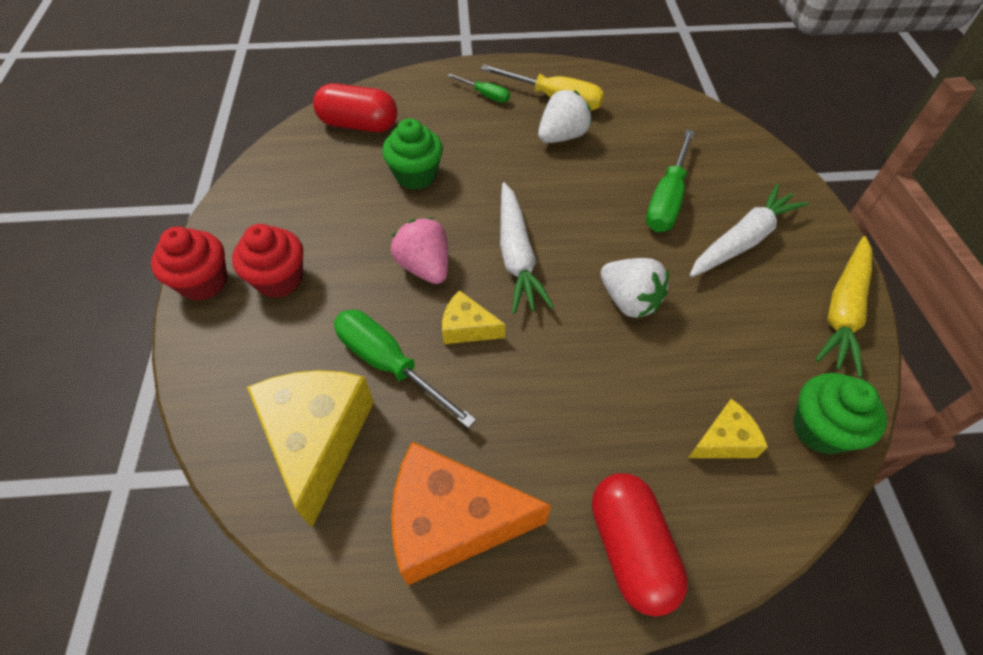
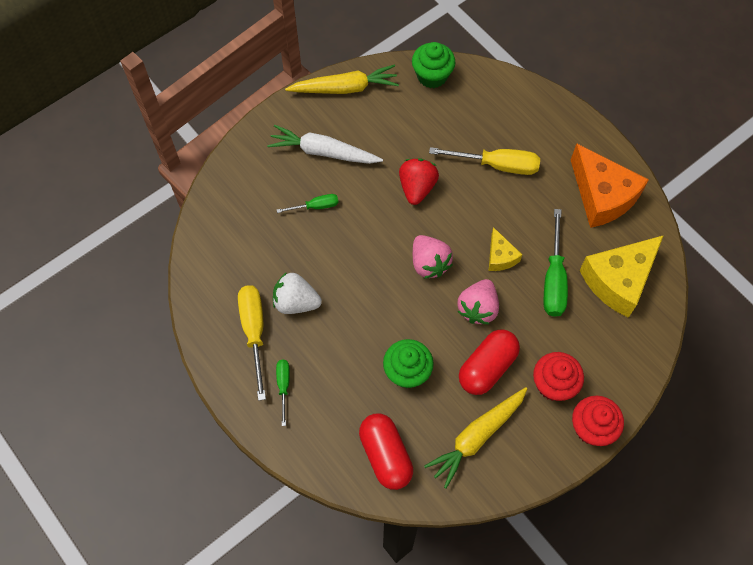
camera: 125 degrees left, 10 degrees up
(303, 189) = (476, 437): none -> yellow carrot
(517, 256) = (429, 263): white carrot -> pink strawberry
(604, 412) = (497, 165): none -> yellow screwdriver
(629, 301) = (417, 188): white strawberry -> red strawberry
(631, 549) = (553, 123): red capsule -> red capsule (487, 367)
(667, 199) = (315, 206): green screwdriver -> green screwdriver, size x0.55
(724, 440) = (470, 110): yellow cheese -> none

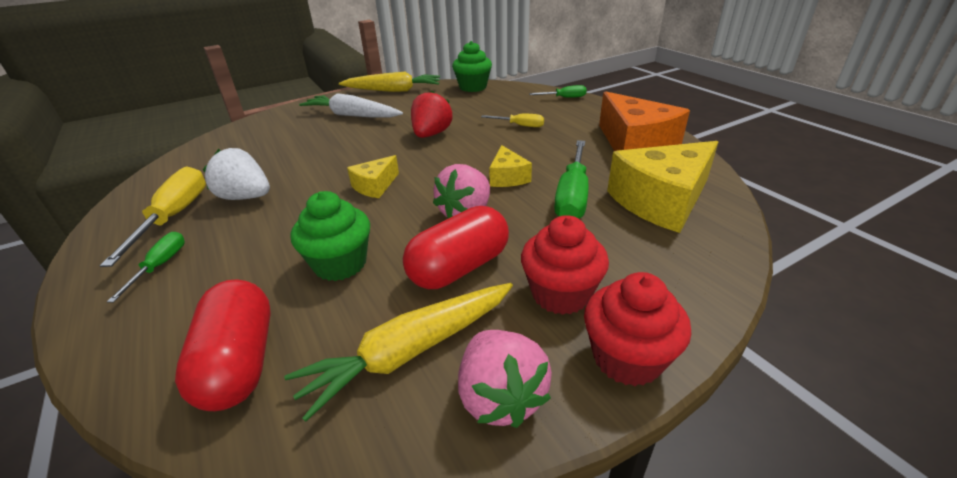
camera: 10 degrees right, 30 degrees down
(315, 206) = (321, 141): green screwdriver -> green screwdriver (564, 98)
(396, 278) = (375, 186): none -> yellow cheese
(429, 263) = (420, 178): pink strawberry -> pink strawberry (500, 397)
(497, 165) = (520, 126): yellow screwdriver -> yellow screwdriver, size x0.55

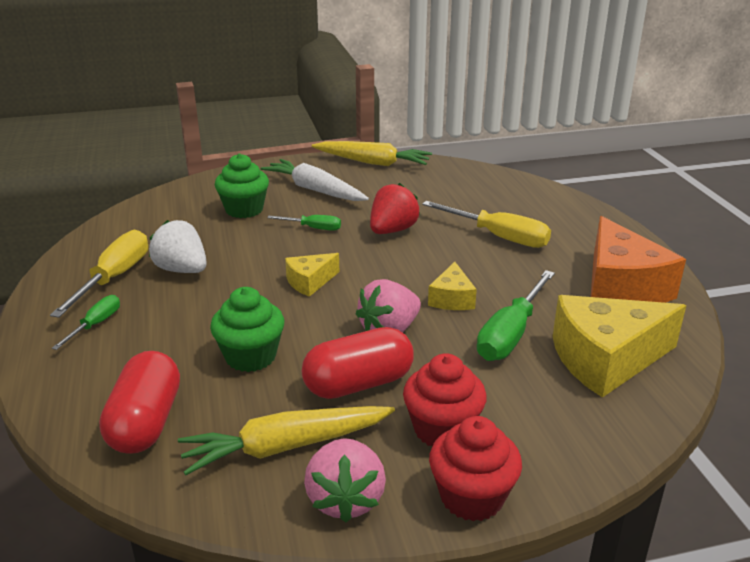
camera: 15 degrees right, 5 degrees down
(473, 87) = (468, 173): green cupcake -> green cupcake (244, 210)
(520, 126) = (498, 237): yellow screwdriver -> yellow screwdriver, size x1.80
(564, 98) = (573, 207): green screwdriver -> green screwdriver (313, 228)

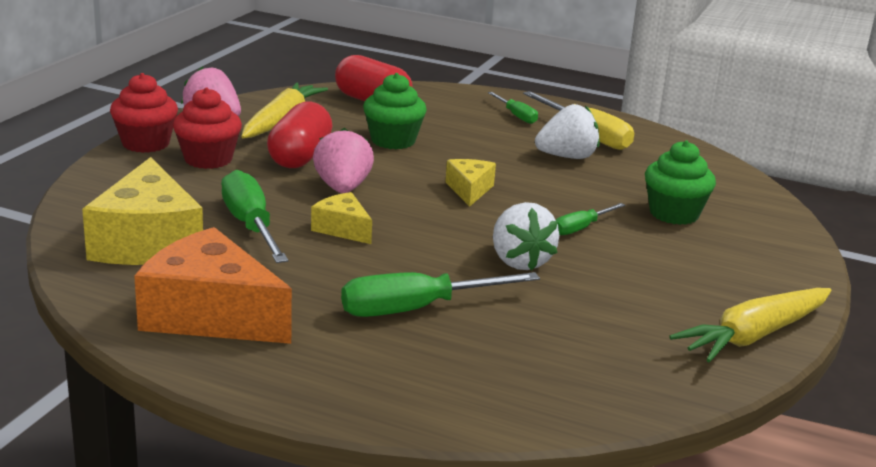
camera: 125 degrees right, 5 degrees down
(315, 190) = (691, 264): white carrot -> none
(392, 230) = (519, 261): red strawberry -> white strawberry
(498, 237) = (416, 309): yellow screwdriver -> green screwdriver
(606, 359) = (148, 242): yellow cheese -> yellow cheese turned 150 degrees clockwise

